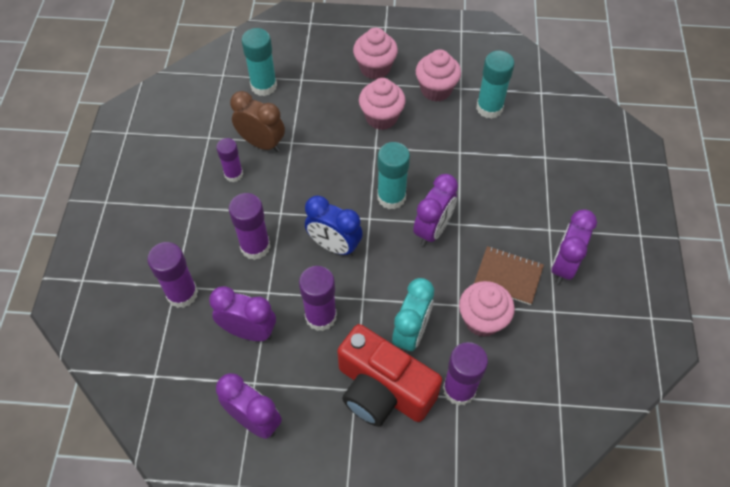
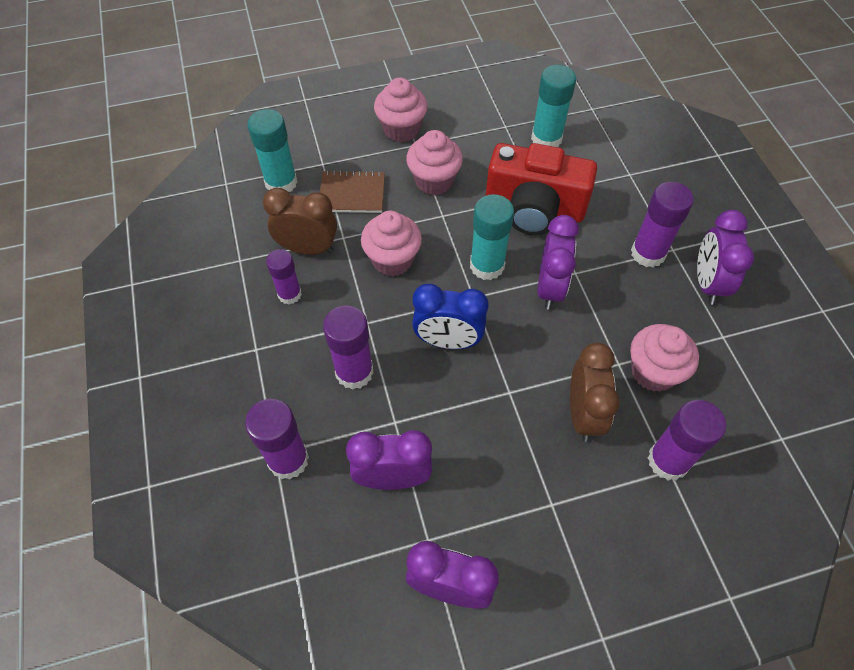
camera: 20 degrees left, 0 degrees up
(320, 316) = (470, 430): purple glue stick -> purple glue stick (648, 253)
(383, 389) = (583, 492): red camera -> red camera (534, 208)
(411, 333) = (583, 414): turquoise clock -> brown clock
(436, 90) = (480, 135): pink cupcake -> pink cupcake (392, 260)
(508, 276) = (656, 314): brown notebook -> brown notebook (352, 194)

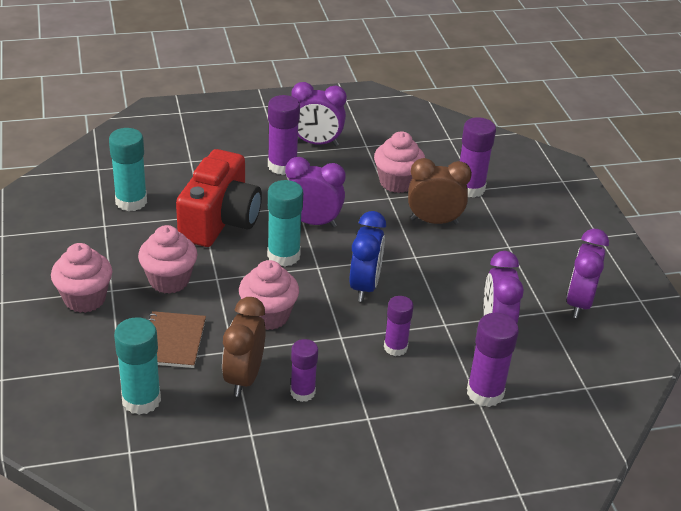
camera: 90 degrees left, 20 degrees down
(354, 372) = (395, 347): purple glue stick -> purple glue stick, size x0.66

